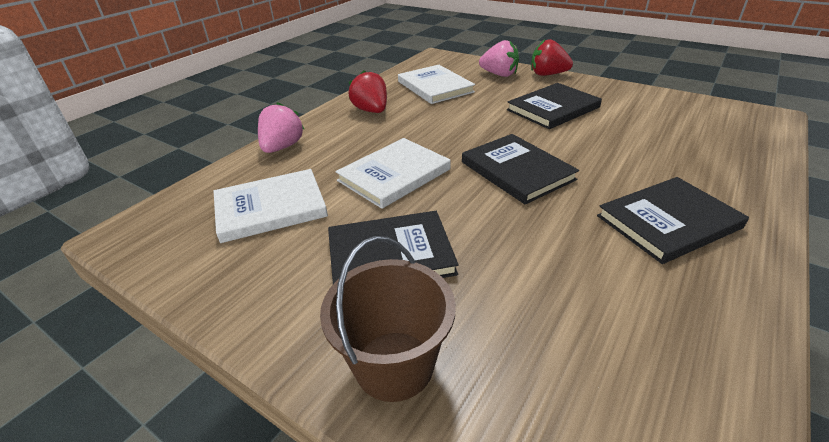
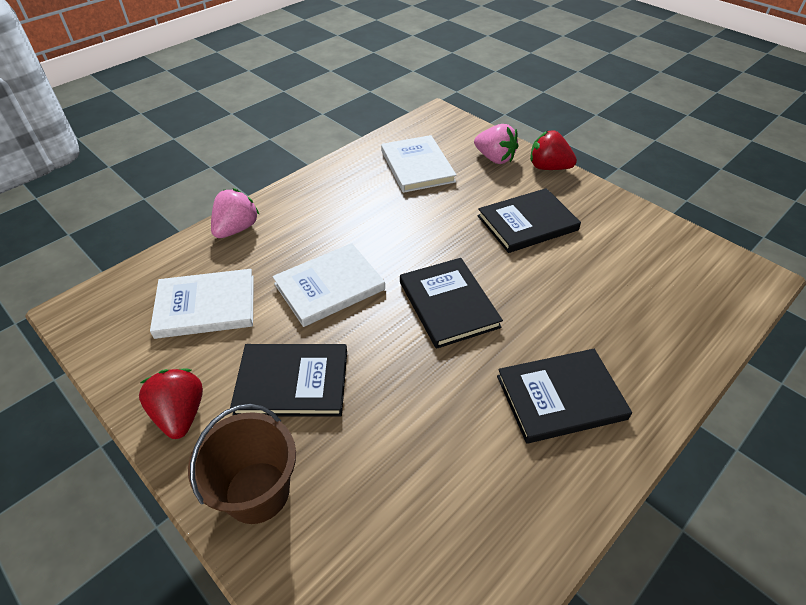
camera: 10 degrees right, 10 degrees up
(371, 111) = (338, 192): red strawberry -> red strawberry (180, 414)

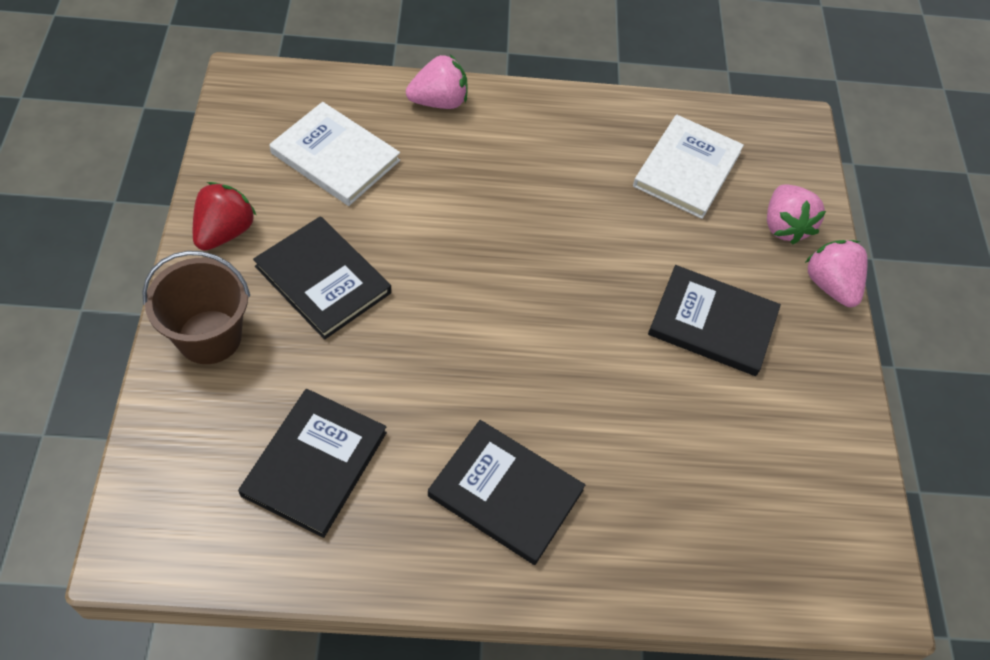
camera: 40 degrees right, 10 degrees up
(329, 287) = (447, 224): white book -> none
(448, 304) = (524, 330): black book -> black book (315, 463)
(548, 167) = (830, 285): red strawberry -> pink strawberry

